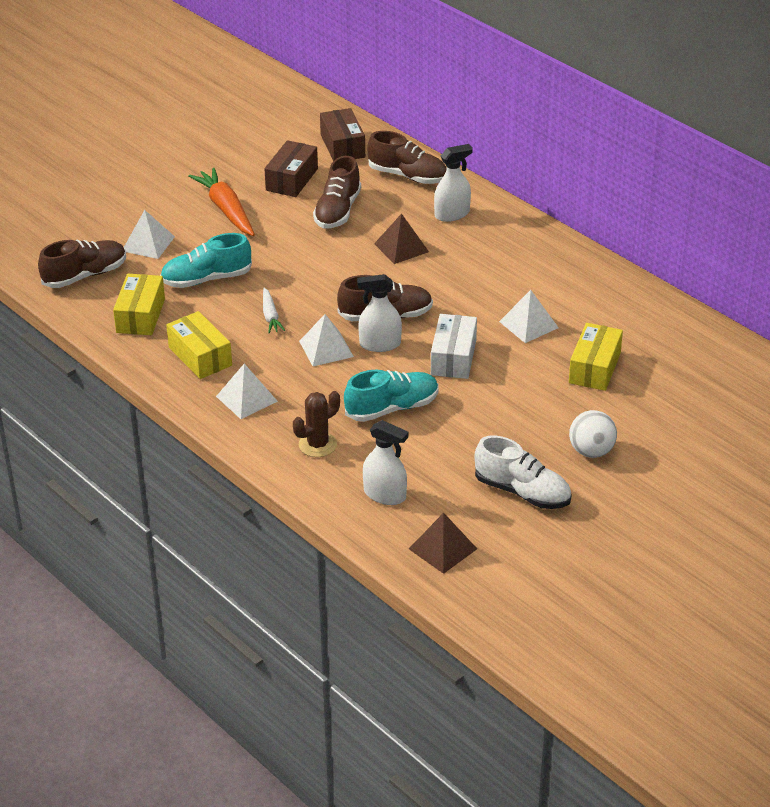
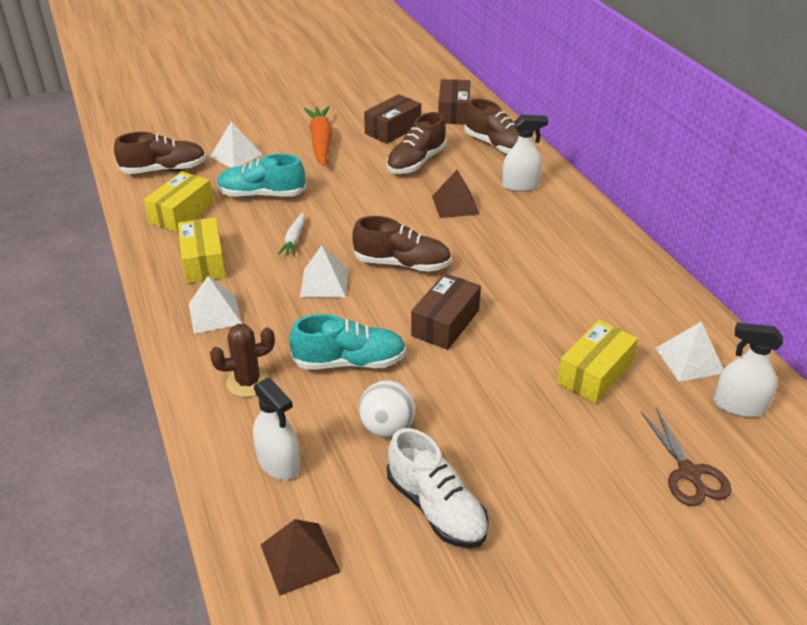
camera: 20 degrees right, 0 degrees up
(380, 344) = (379, 291): white spray bottle -> white spray bottle (738, 405)
(453, 357) = (445, 323): white box -> brown box
(528, 324) = (543, 307): white pyramid -> white pyramid (689, 360)
(591, 451) = (545, 477): white ball -> white ball (387, 428)
(693, 421) = (689, 473): none -> brown scissors

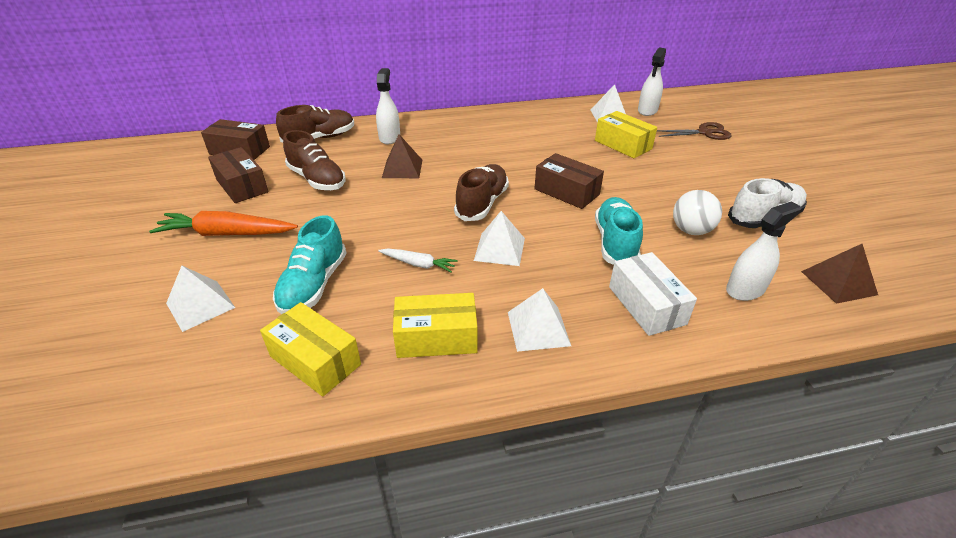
camera: 80 degrees left, 0 degrees up
(164, 170) = (181, 383): brown shoe -> none
(248, 382) = (646, 305): brown cactus -> white box

